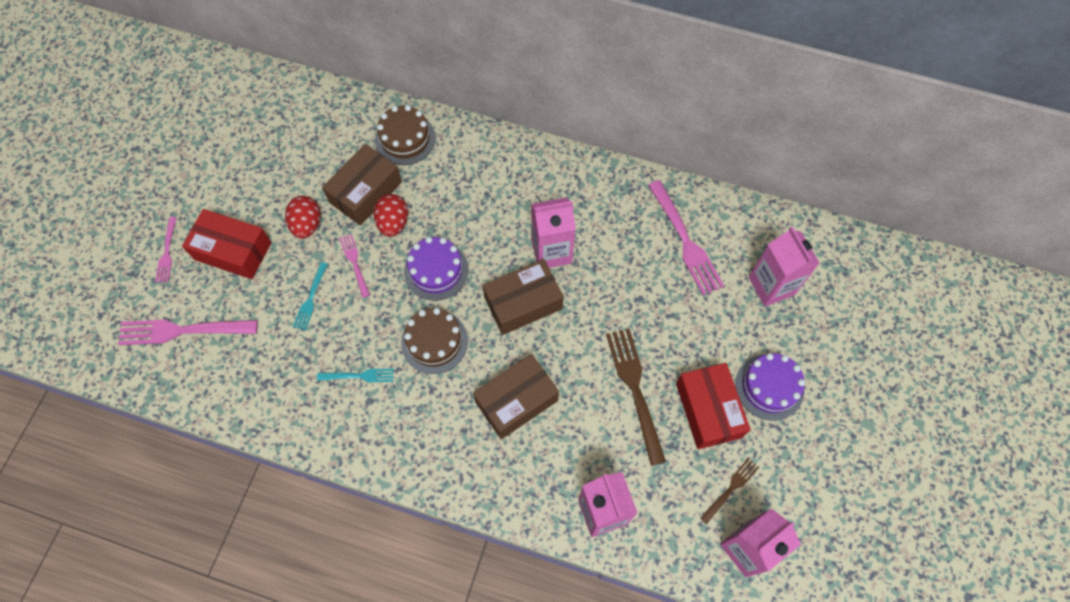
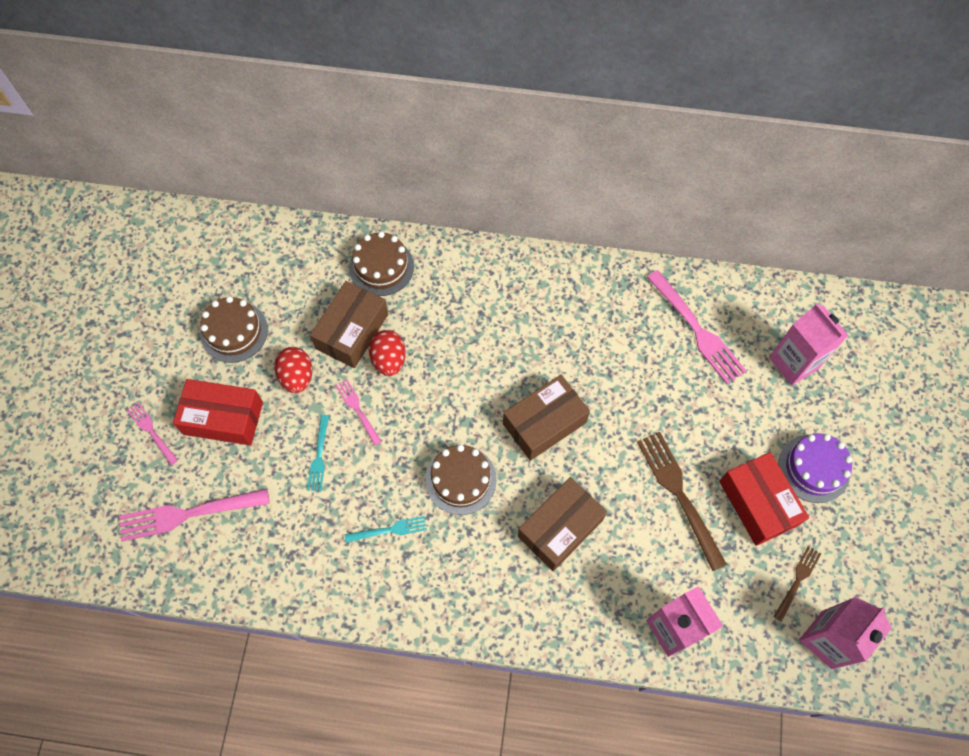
camera: 10 degrees left, 0 degrees up
(167, 252) = (151, 431): pink fork -> pink fork turned 150 degrees clockwise
(260, 176) = (234, 332): none -> brown cake
(436, 270) = (445, 403): purple cake -> none
(551, 251) = (562, 363): pink carton -> none

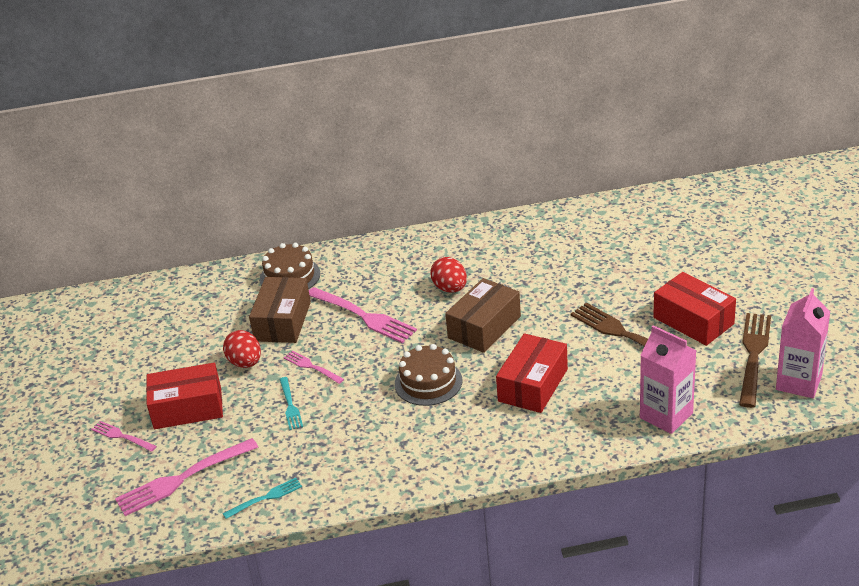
camera: 15 degrees left, 30 degrees down
(234, 332) = (172, 352): brown cake -> none
(389, 360) = (325, 329): red egg -> red egg (450, 288)
(389, 530) = (379, 432): turquoise fork -> turquoise fork (265, 498)
(560, 528) = (533, 385): brown box -> red box
(697, 330) = (584, 237): pink fork -> pink fork (363, 316)
(794, 363) = (675, 233): pink carton -> none
(797, 580) = (753, 355): brown fork -> brown fork, size x1.84
(814, 468) = (727, 287): purple cake -> none

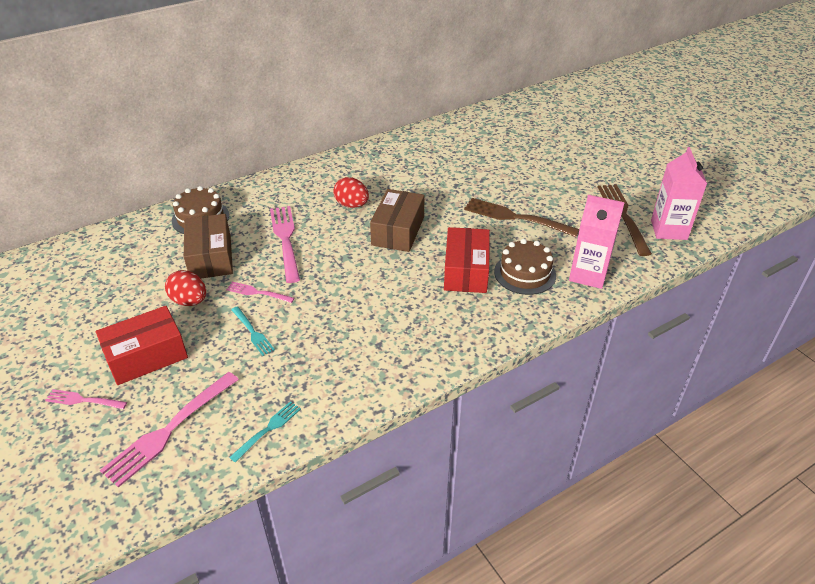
camera: 25 degrees left, 5 degrees up
(363, 316) = (285, 240): pink fork -> pink fork turned 120 degrees counterclockwise
(428, 382) = (373, 286): brown cake -> brown cake (525, 273)
(693, 321) = (561, 198): red box -> none

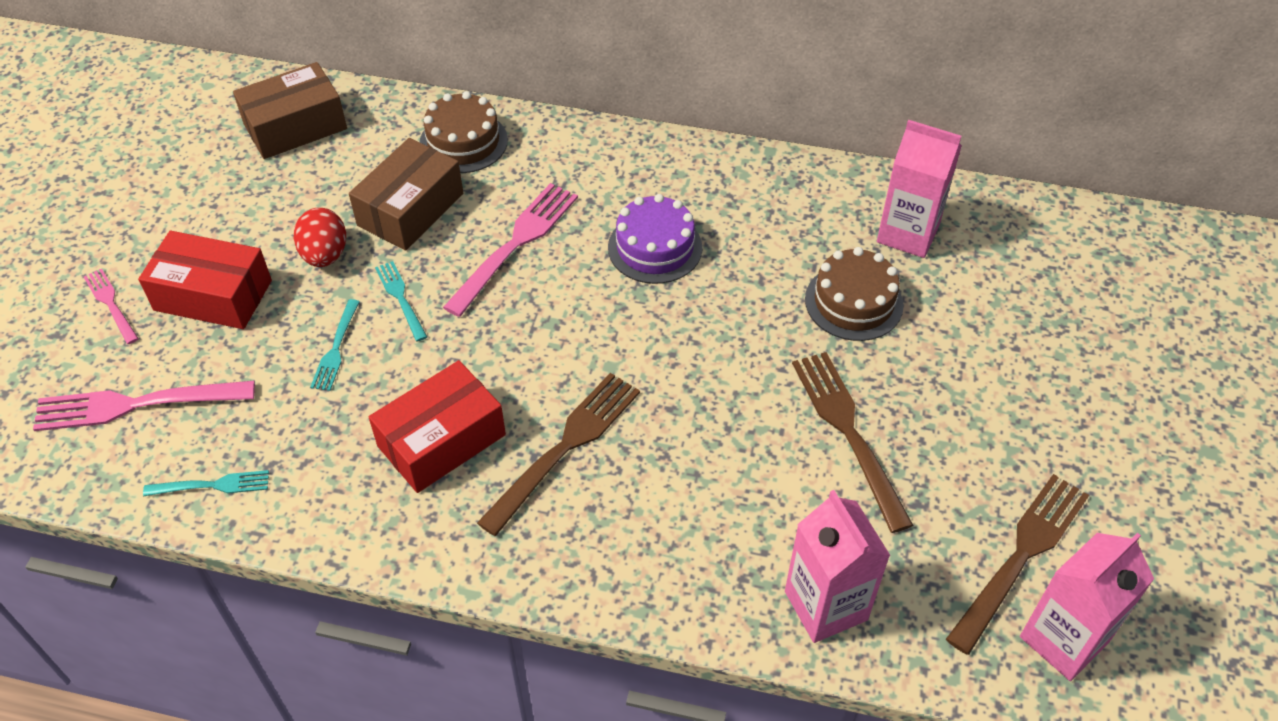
camera: 45 degrees right, 10 degrees up
(257, 293) = (400, 298): pink fork -> turquoise fork
(352, 205) = (655, 247): red egg -> purple cake
(398, 231) = (661, 332): brown box -> brown box (295, 126)
(418, 295) = (565, 447): none -> brown fork
(445, 145) = (908, 233): none -> pink carton
(466, 271) = (668, 461): red box -> red box (441, 440)
(525, 273) = (739, 529): brown cake -> brown cake (853, 302)

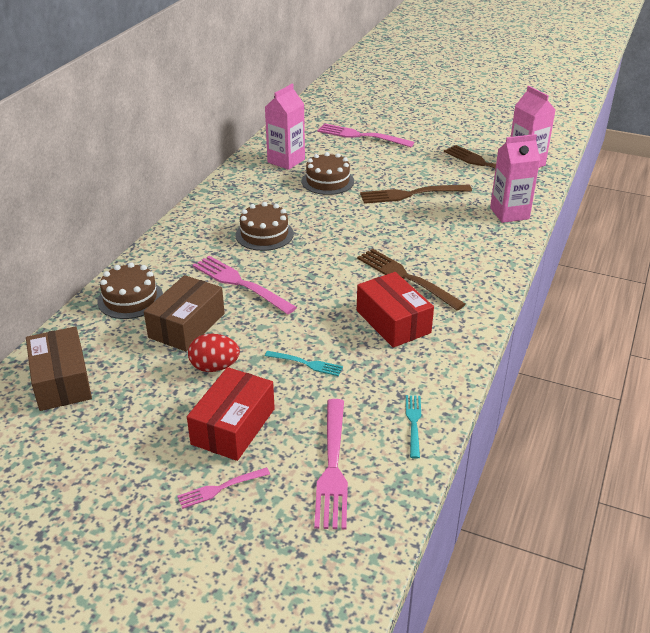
camera: 80 degrees left, 15 degrees down
(400, 298) = (270, 333): turquoise fork -> none
(410, 209) = (187, 325): brown box -> brown box turned 75 degrees clockwise
(655, 247) = (264, 234): purple cake -> brown cake
(1058, 329) = (361, 136): none -> pink fork

